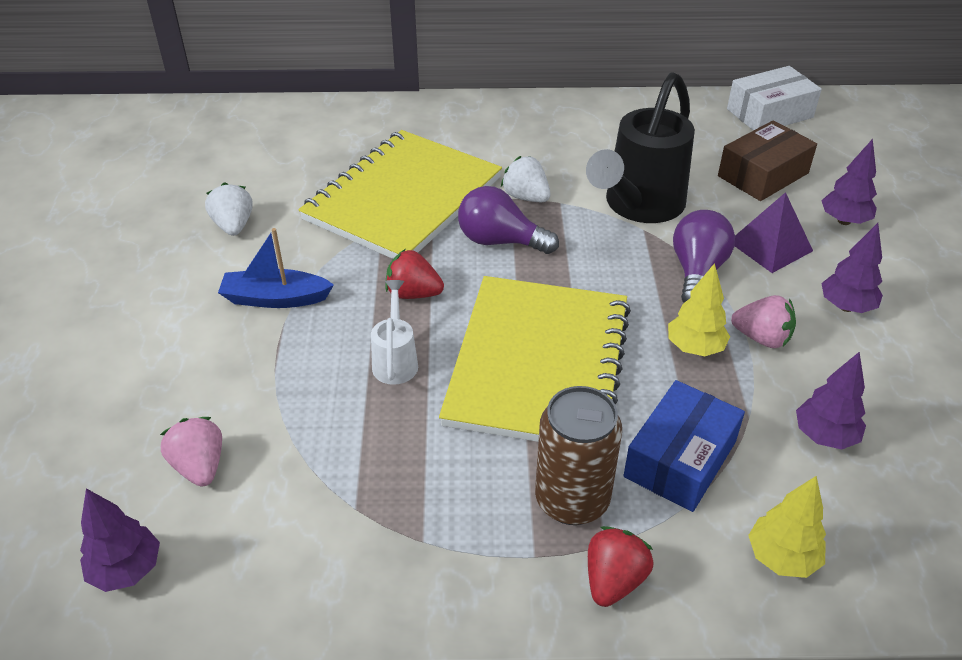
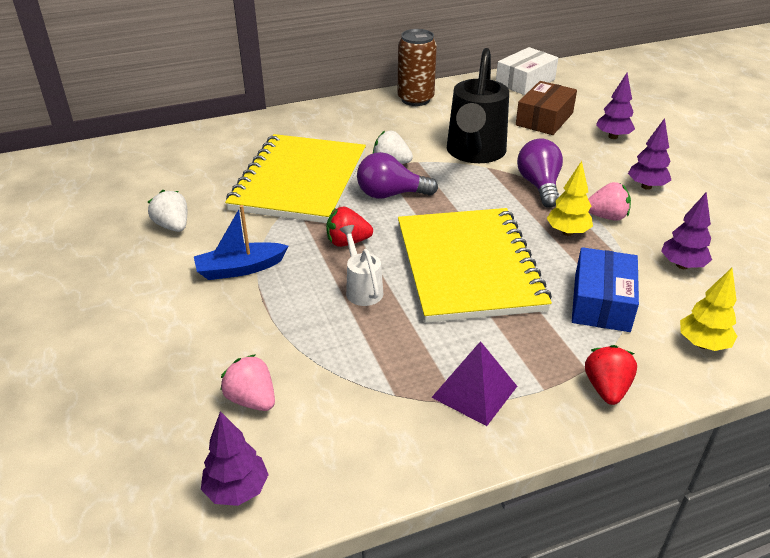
camera: 20 degrees left, 5 degrees down
(572, 500) = (546, 346): brown can -> brown can (415, 99)
(770, 246) = (576, 160): purple pyramid -> purple pyramid (474, 391)

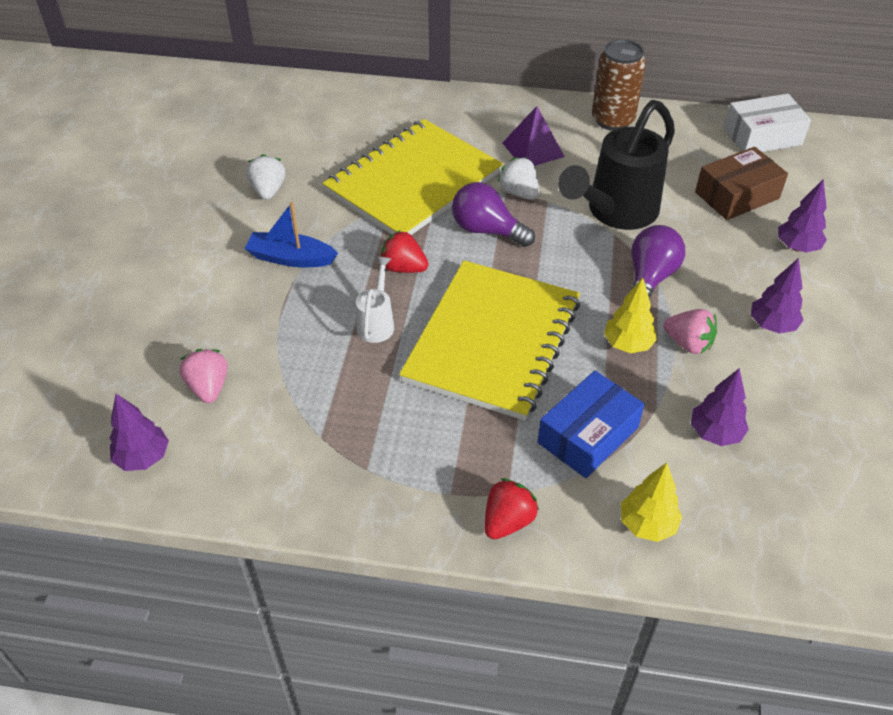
camera: 30 degrees right, 10 degrees up
(474, 391) = (388, 466): purple pyramid -> purple pyramid (533, 149)

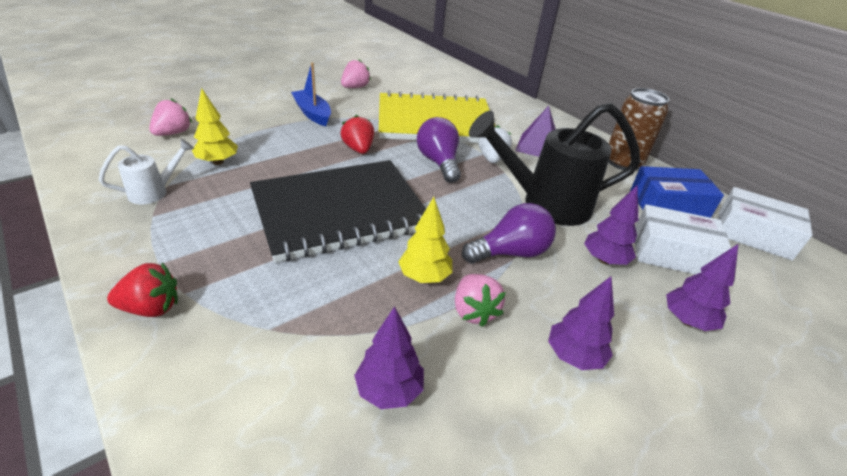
camera: 40 degrees right, 10 degrees down
(143, 458) = (92, 138): purple tree -> purple tree (604, 260)
(268, 190) = (355, 87): white strawberry -> pink strawberry
(377, 322) = (297, 161): white watering can -> white watering can (155, 192)
(492, 341) = (340, 211): yellow notebook -> black notebook
(588, 435) = (296, 305): blue box -> blue box (668, 205)
(647, 524) = (219, 403): yellow tree -> yellow tree (218, 162)
(737, 195) = (672, 253): brown box -> white box

